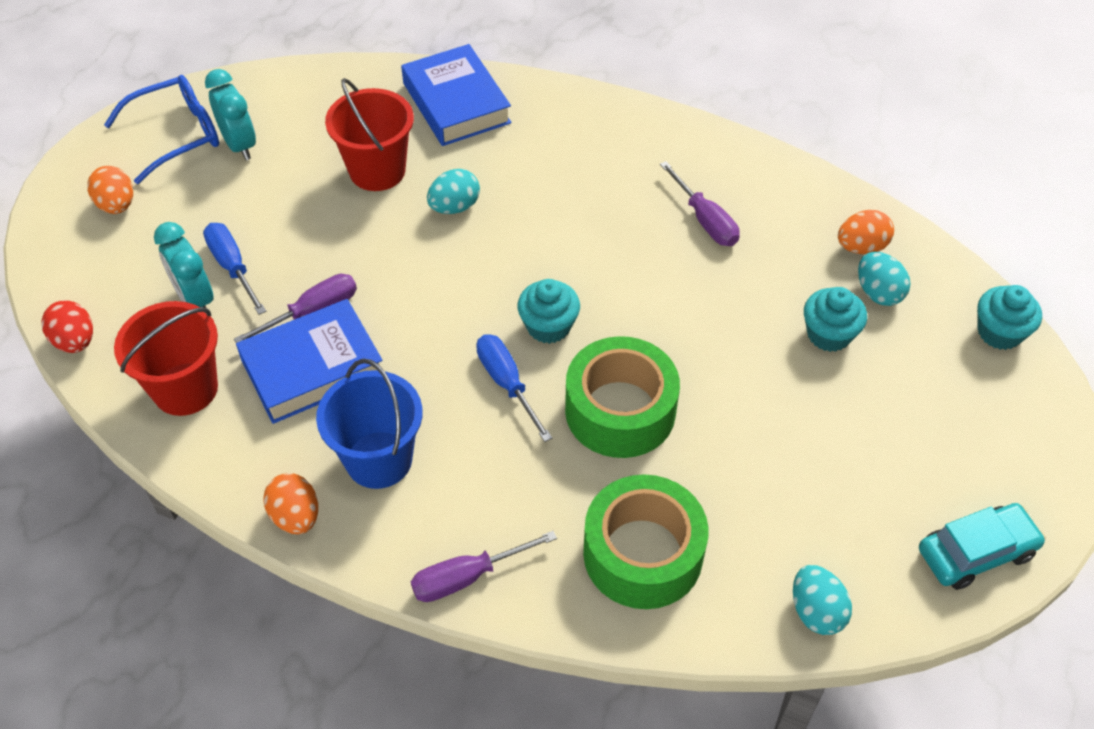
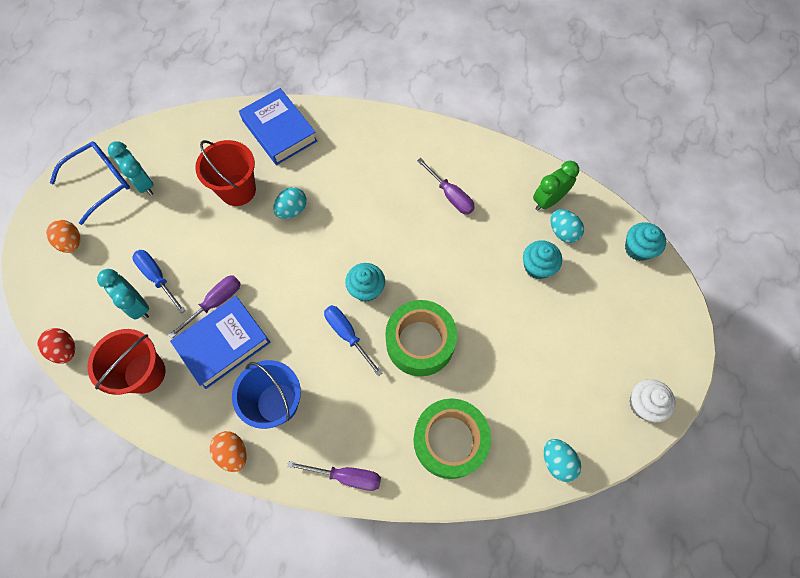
camera: 10 degrees left, 15 degrees up
(467, 577) = (346, 476): purple screwdriver -> purple screwdriver turned 135 degrees counterclockwise
(861, 247) = (548, 200): orange egg -> green clock
(976, 552) = (643, 404): turquoise car -> white cupcake

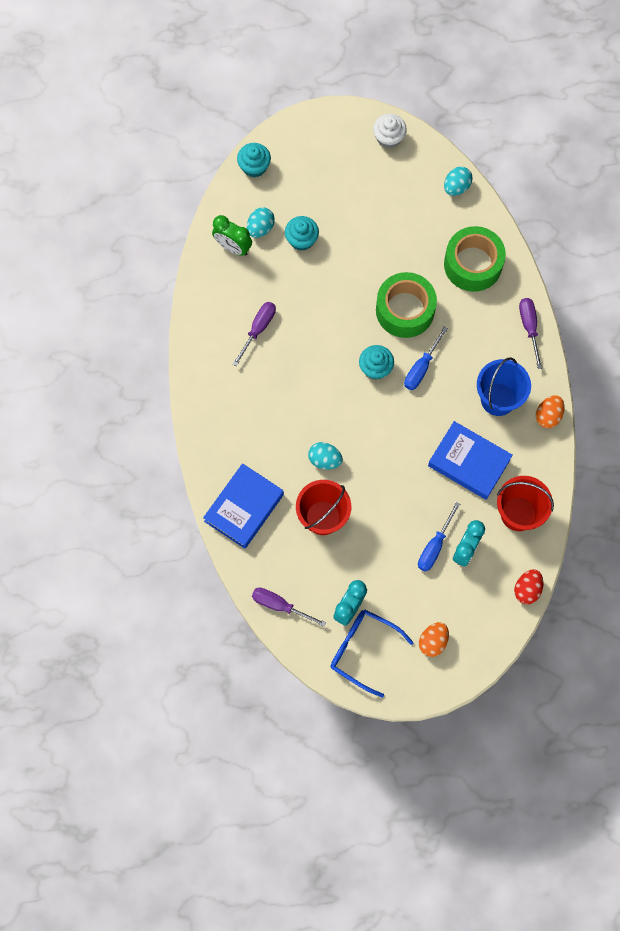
camera: 110 degrees left, 5 degrees up
(215, 302) = (437, 485): purple screwdriver -> purple screwdriver (280, 605)

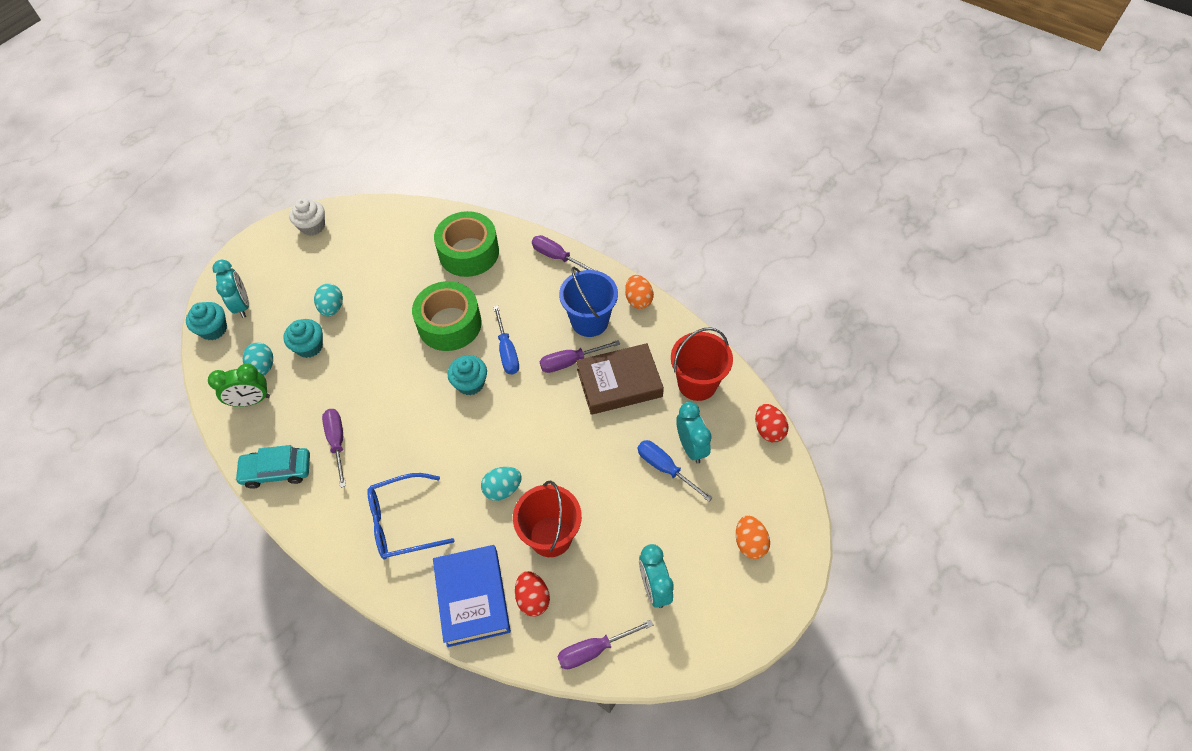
camera: 45 degrees left, 15 degrees down
(207, 314) = (277, 471): none -> turquoise car
(276, 543) = (533, 598): none -> red egg
(287, 163) = (242, 305): none -> turquoise clock
(362, 649) = (704, 611): blue glasses -> blue glasses (401, 522)
(434, 546) = (665, 468): blue screwdriver -> blue screwdriver turned 150 degrees clockwise
(453, 416) = (570, 362): none -> purple screwdriver
(456, 187) = (401, 216): turquoise egg -> turquoise egg (332, 308)
(469, 462) = (619, 383): blue book -> brown book

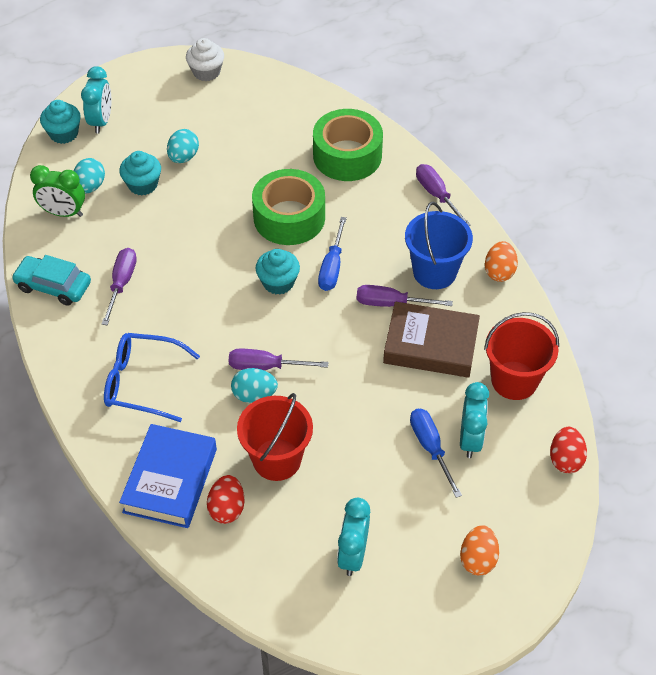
camera: 25 degrees right, 5 degrees down
(594, 650) = (259, 582): purple screwdriver -> purple screwdriver (265, 366)

